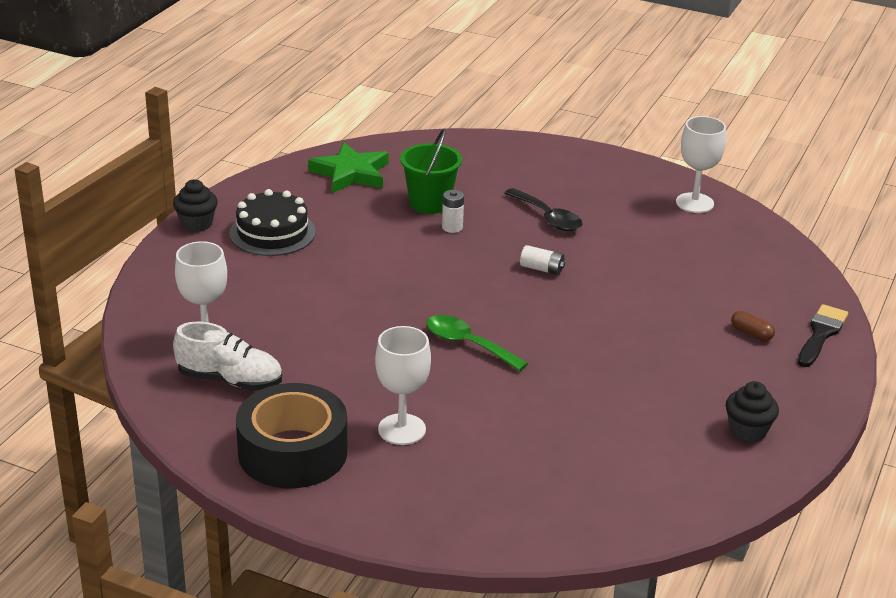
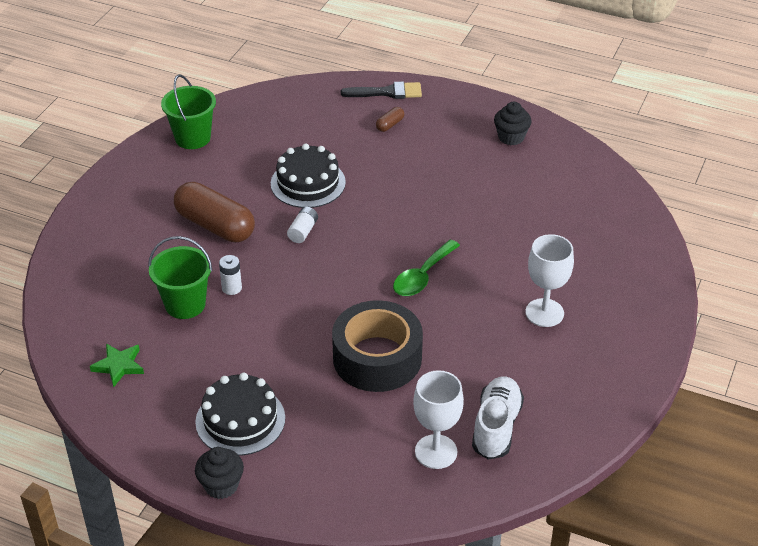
camera: 90 degrees left, 10 degrees up
(293, 452) = (587, 376): black tape -> black tape (377, 358)
(351, 173) = (119, 366): green star -> green star, size x0.61
(548, 217) = (215, 225): black spoon -> brown capsule
(626, 273) = (308, 183): none -> black cake
(694, 203) = (192, 138): white goblet -> green bucket
(821, 334) = (387, 92): black brush -> black brush turned 150 degrees clockwise

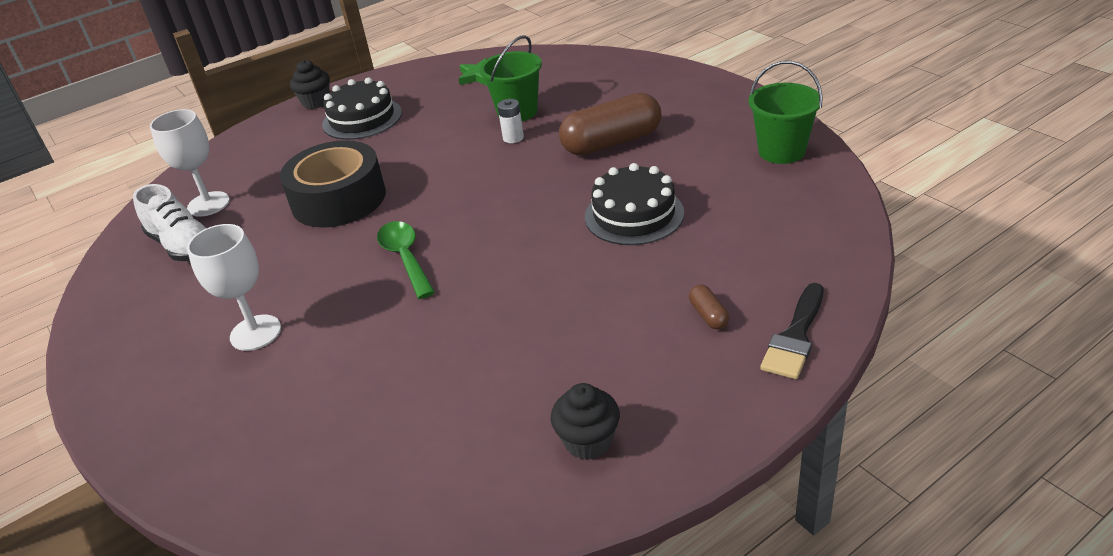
camera: 125 degrees right, 5 degrees down
(303, 231) = (553, 194): white battery -> none

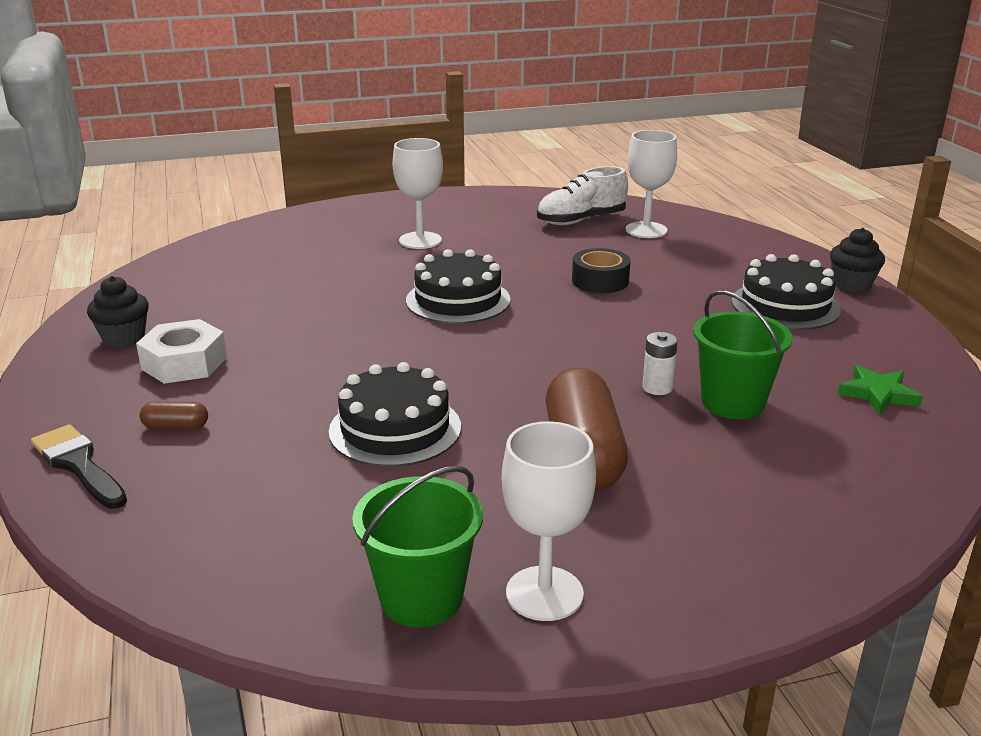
camera: 105 degrees right, 10 degrees down
(339, 199) = (600, 281): black tape -> black tape, size x0.55
(405, 258) = (458, 300): green spoon -> black cake
(611, 366) = (184, 363): none -> white nut
(744, 122) = (544, 593): none -> white goblet

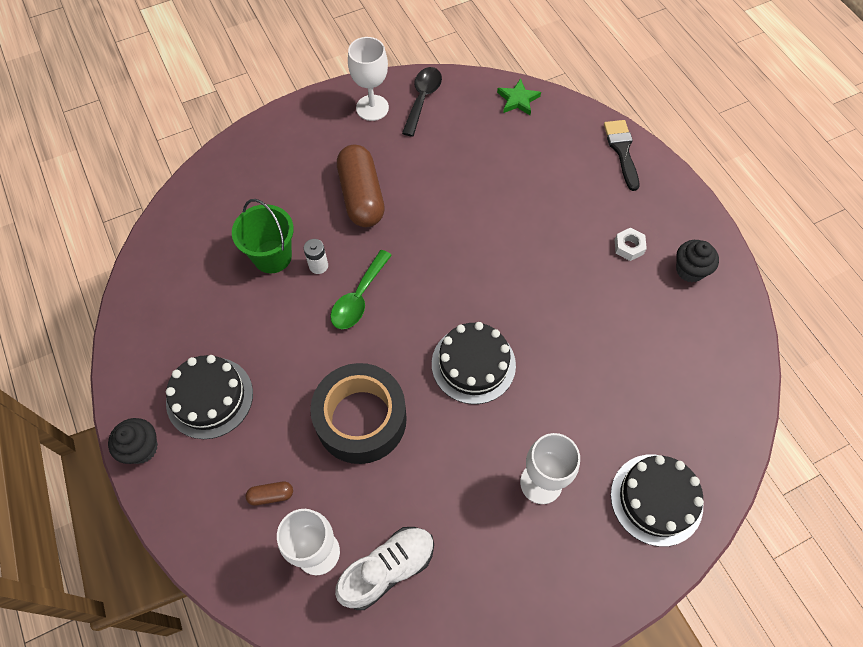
camera: 170 degrees right, 35 degrees up
(78, 465) = (622, 150): black brush -> black brush turned 135 degrees counterclockwise
(176, 426) = (592, 186): brown capsule -> brown capsule (271, 495)
(184, 363) = (629, 247): white nut -> white nut, size x0.58
(395, 429) = (469, 202): black cake -> black cake (656, 499)
(421, 598) = (422, 99): green bucket -> black spoon
(596, 355) = (359, 298): none -> green spoon
(600, 281) = (361, 419): black tape -> black tape, size x1.83
(878, 394) = (178, 280): green star -> green star (518, 100)

